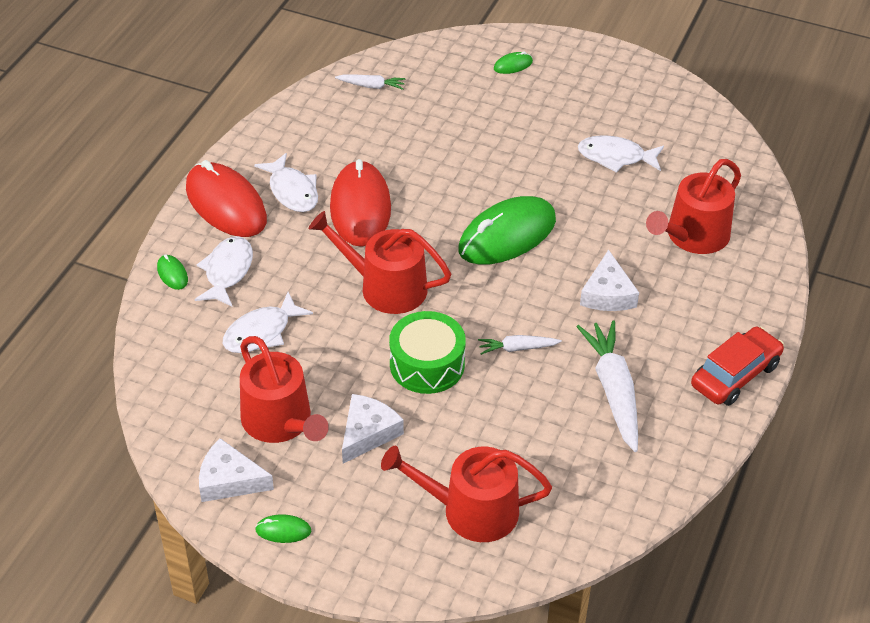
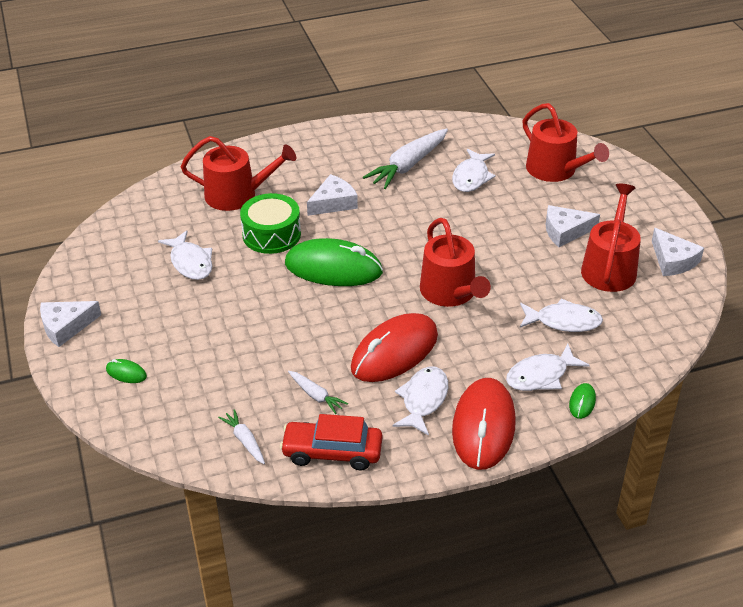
camera: 130 degrees left, 5 degrees down
(283, 530) = (666, 221): green mouse -> none
(427, 364) = (486, 239): green drum -> green drum (271, 234)
(517, 348) = (425, 213): white carrot -> white carrot (316, 395)
(537, 427) = (471, 177): none -> white fish
(605, 59) = (66, 326): none -> white cheese
(735, 375) = (339, 133): red car -> red car (332, 452)

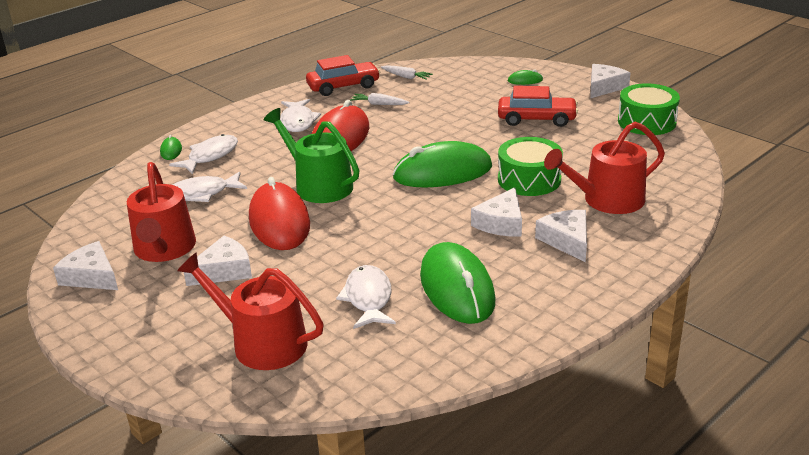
camera: 155 degrees right, 10 degrees down
(98, 261) = (646, 122): none -> green drum
(186, 304) = (536, 119): none -> red car
(190, 262) = (572, 142): white fish -> none
(303, 174) = (566, 240): none -> white cheese
(408, 165) = (457, 288): white carrot -> green mouse
(451, 293) = (319, 185): red watering can -> green watering can
(483, 427) = (244, 121): red mouse -> red mouse (279, 222)

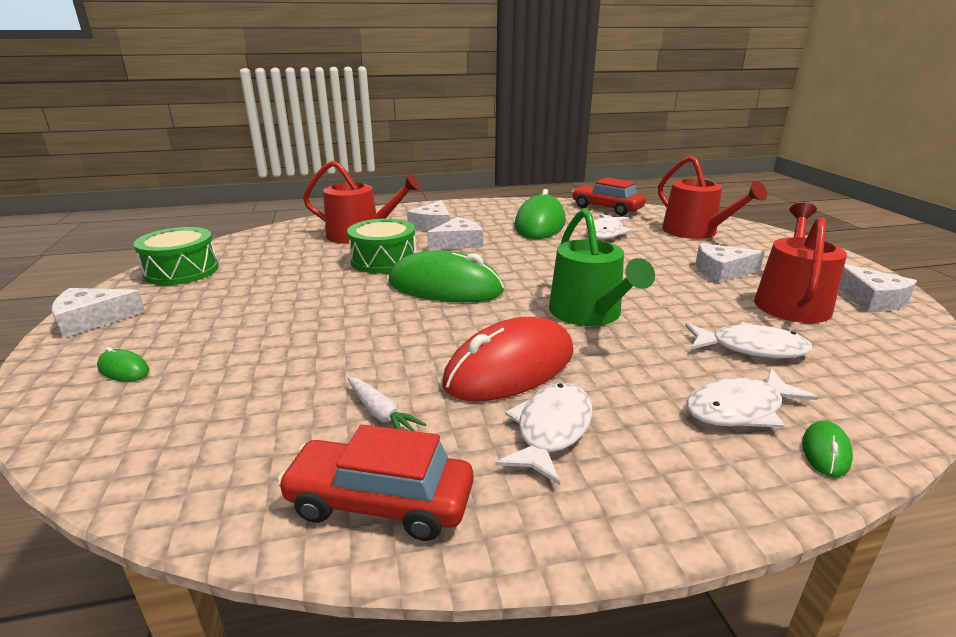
camera: 150 degrees left, 5 degrees down
(279, 222) = (654, 292): red mouse -> none
(406, 77) = (236, 471): white carrot -> none
(536, 119) = (253, 307): red car -> red car (607, 208)

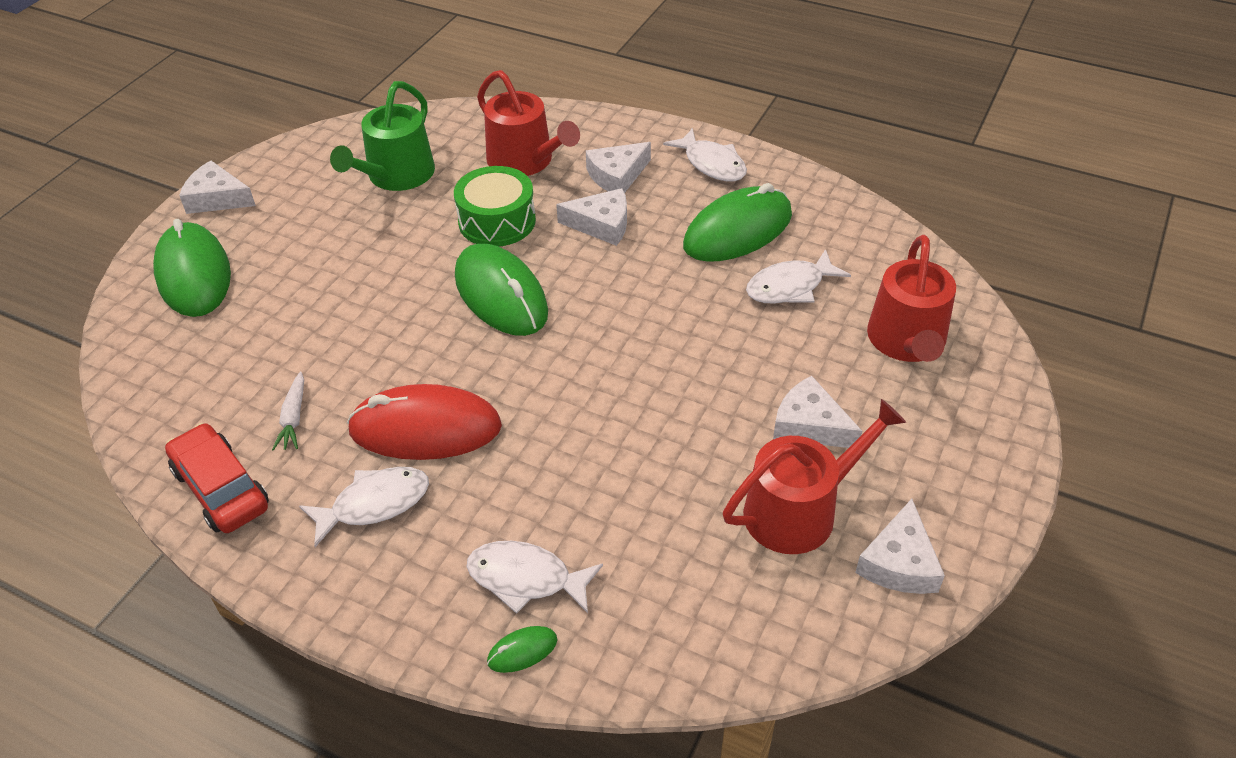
camera: 40 degrees right, 20 degrees up
(124, 369) = (194, 274): green mouse -> green mouse, size x2.43
(181, 271) = (324, 154): green drum -> none
(589, 314) = (574, 405): green watering can -> green watering can (396, 176)
(607, 208) = (874, 235): red car -> none
(751, 348) = (646, 534): white fish -> white fish (712, 164)

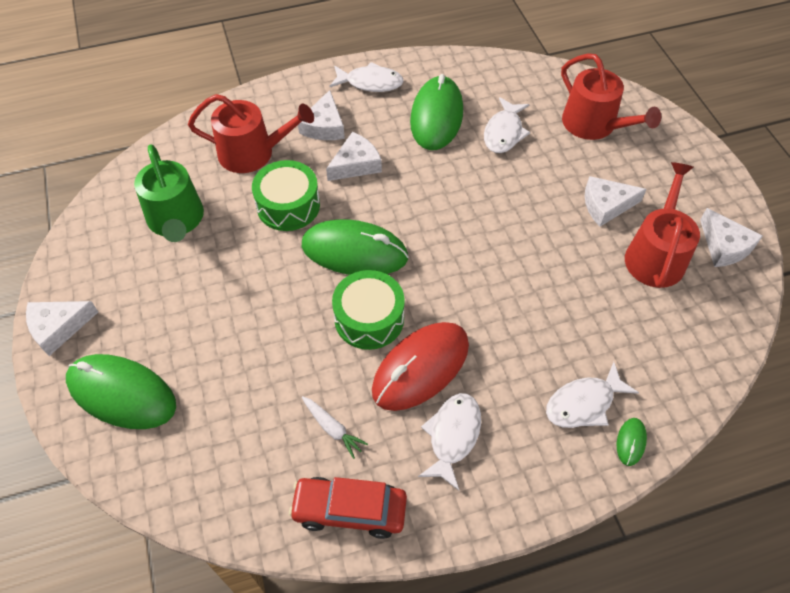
camera: 45 degrees left, 10 degrees up
(438, 357) = (369, 318): none -> green drum

